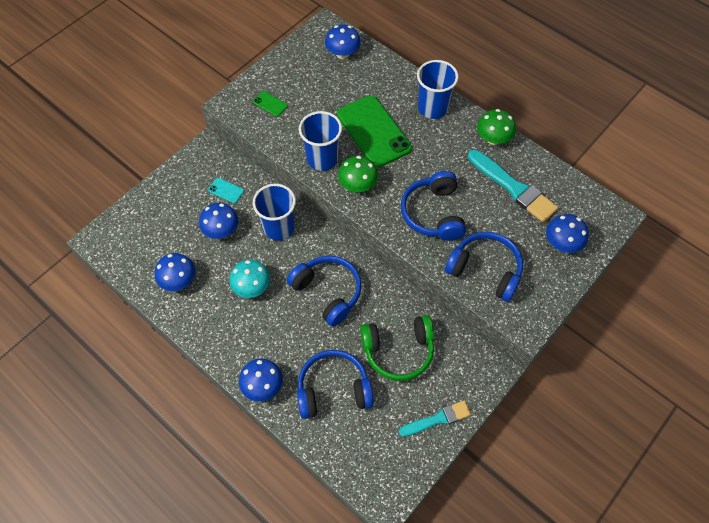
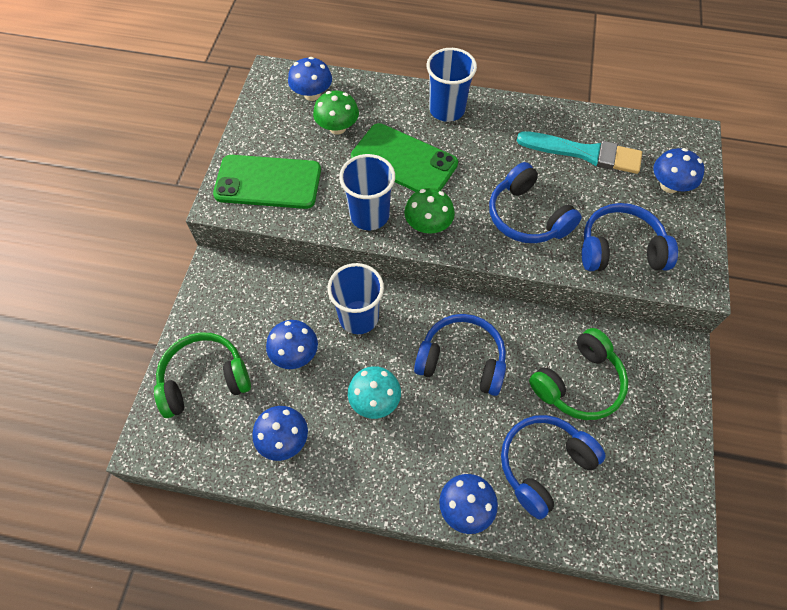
camera: 30 degrees left, 0 degrees up
(155, 217) = (204, 379): none -> green headphones
(226, 190) = (269, 306): turquoise phone -> none
(270, 104) = (268, 182): green phone -> green phone, size x2.41
(437, 419) = (668, 433): turquoise brush -> none
(493, 139) = (529, 113): green mushroom -> green mushroom (337, 127)

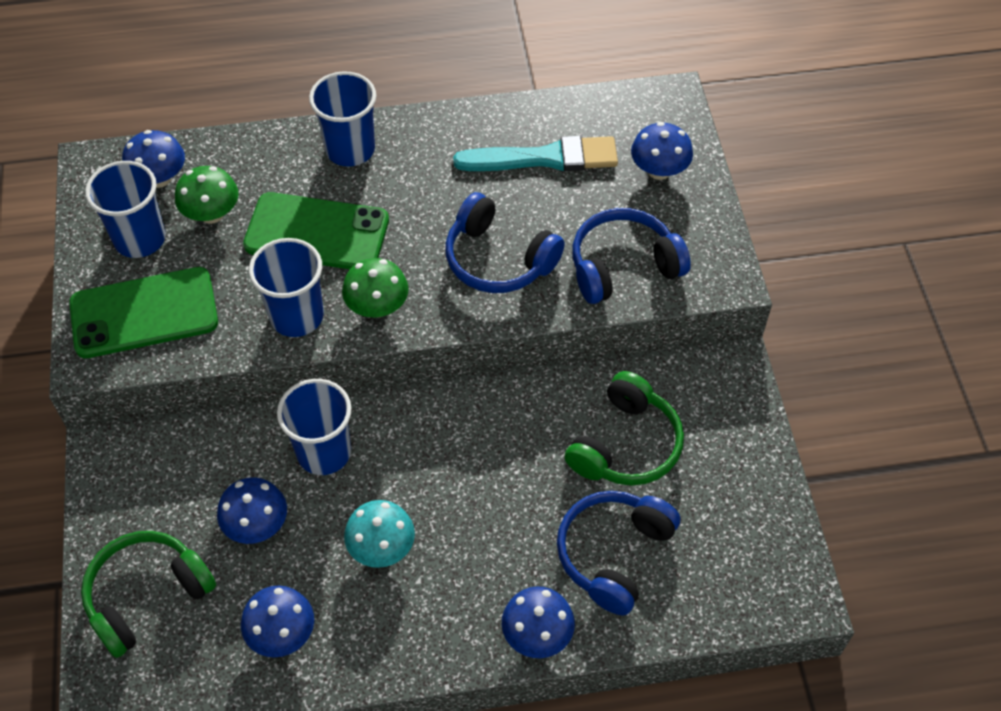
camera: 20 degrees left, 5 degrees down
(284, 131) = (140, 239): none -> blue cup
(461, 360) = (474, 464): blue headphones -> none

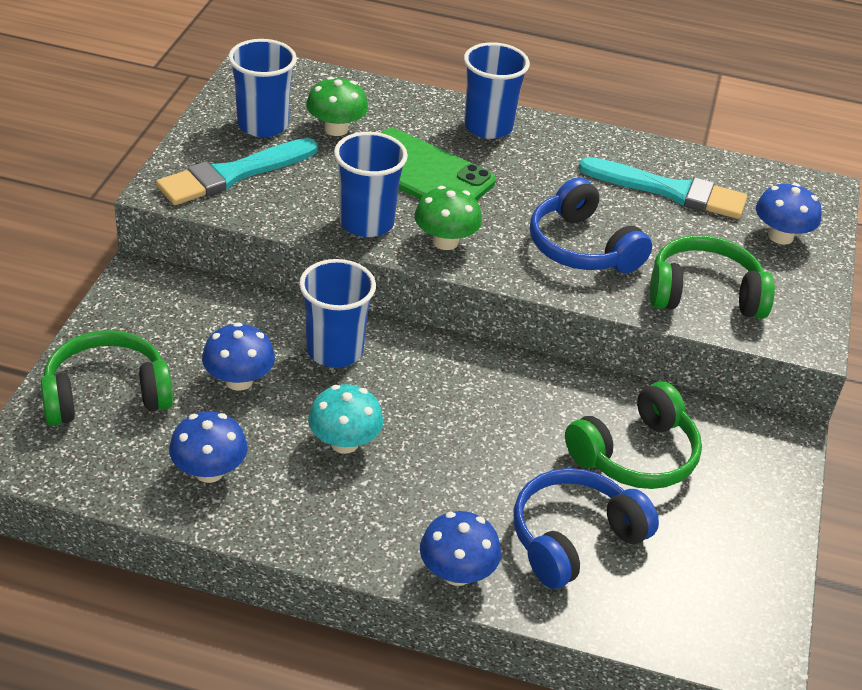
camera: 20 degrees right, 15 degrees down
(144, 313) = (233, 174): green phone -> turquoise brush
(159, 178) = (306, 91): blue mushroom -> none
(623, 266) = (704, 294): blue headphones -> green headphones

